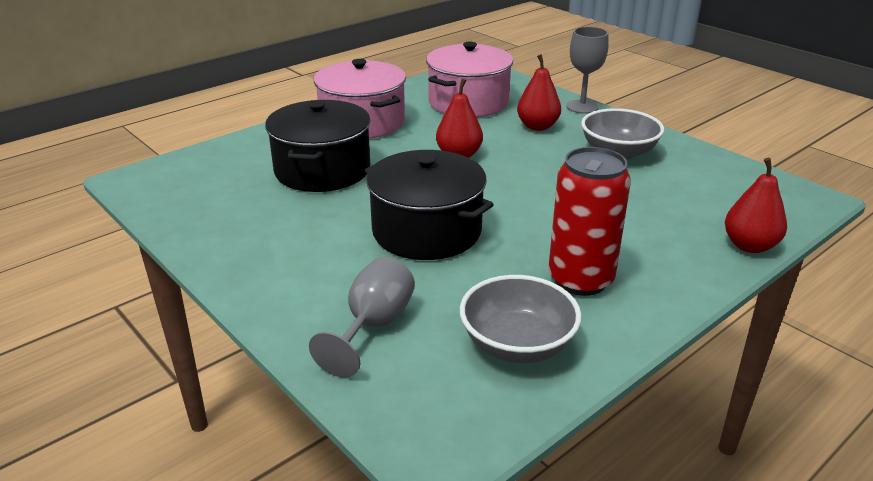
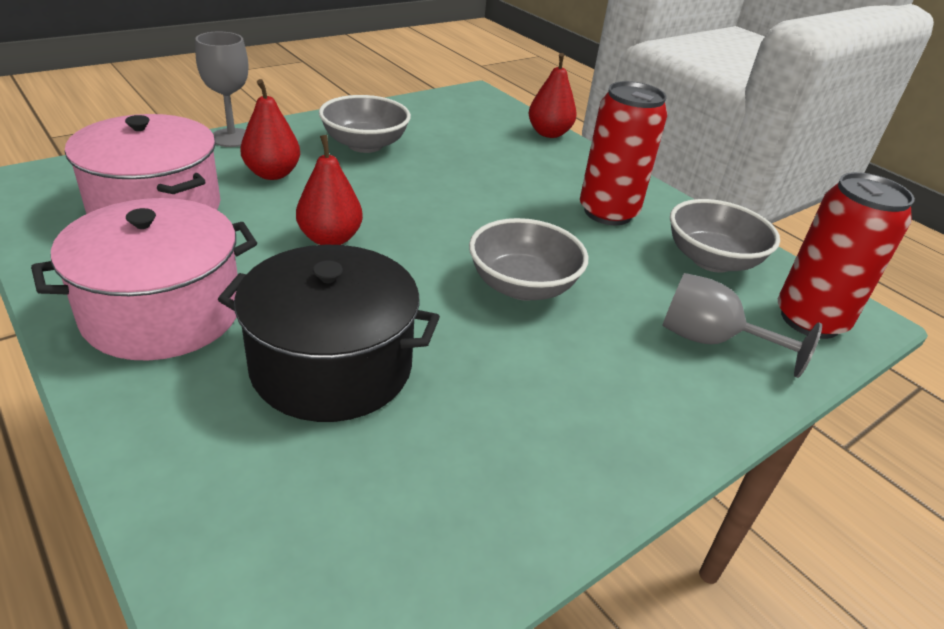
camera: 90 degrees left, 5 degrees up
(424, 405) = (810, 320): none -> red can
(426, 231) = (522, 286): black pot -> grey bowl

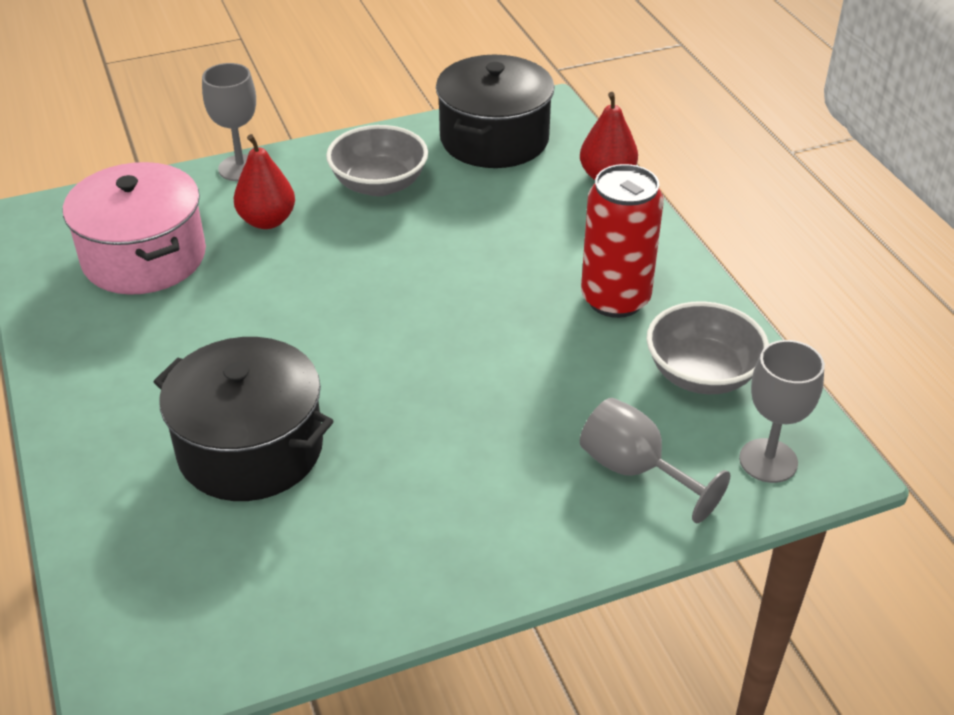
camera: 20 degrees right, 5 degrees up
(163, 312) = (123, 376): pink pot -> none
(330, 239) = (297, 309): red pear -> none
(447, 113) = (494, 139): none -> black pot
(522, 286) = (468, 384): grey bowl -> none
(810, 320) = (768, 461): red can -> grey goblet

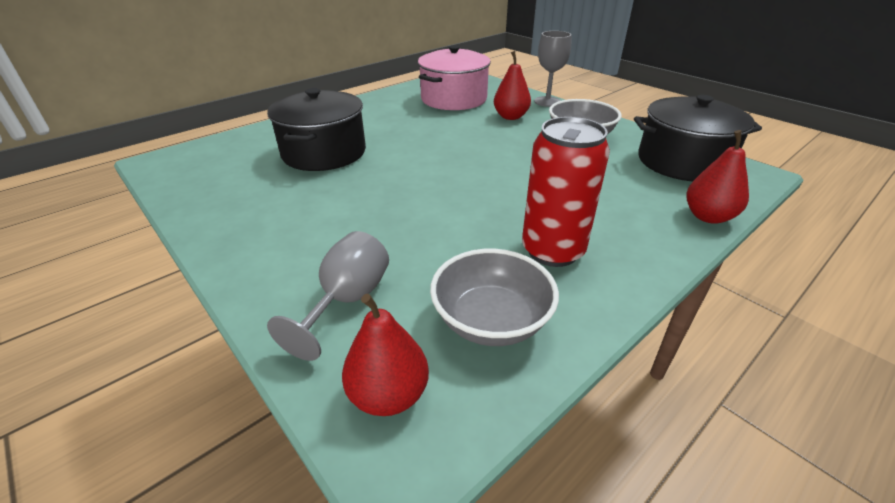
camera: 70 degrees right, 5 degrees down
(768, 461) = (388, 394): grey goblet -> red pear

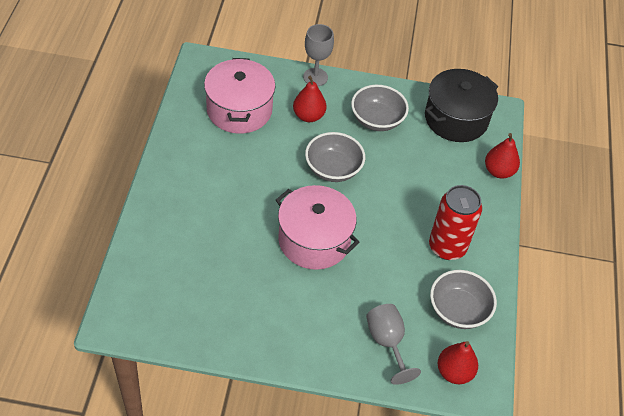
camera: 45 degrees left, 15 degrees up
(324, 153) = (225, 239): black pot -> none
(400, 183) = (314, 240): none -> pink pot
(490, 149) = (333, 169): none -> grey bowl

